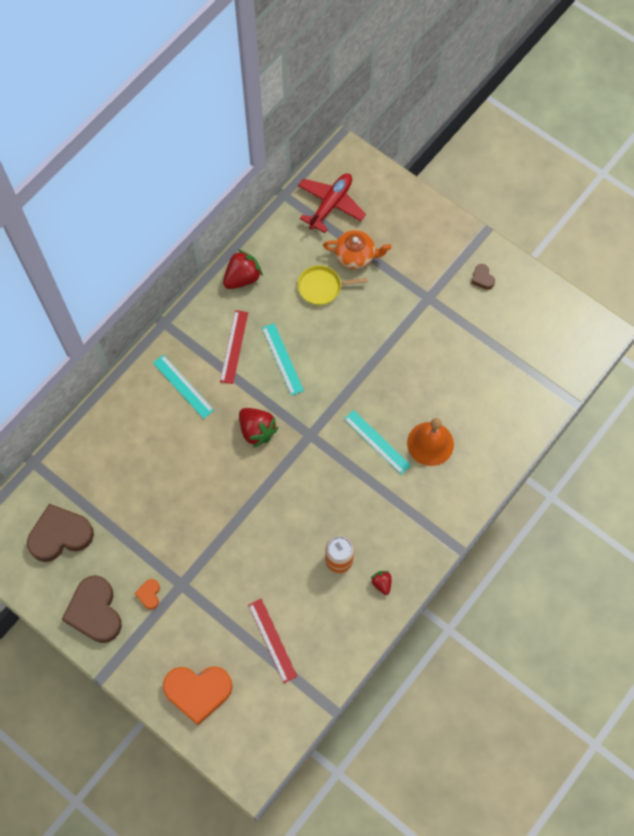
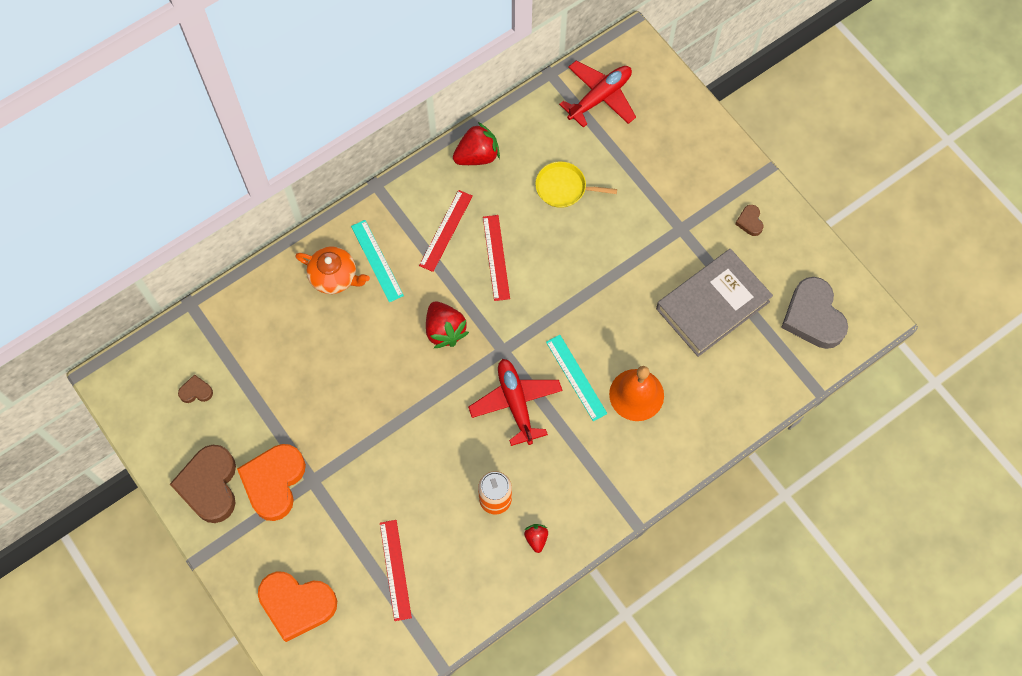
camera: 15 degrees right, 0 degrees up
(60, 535) = (196, 391): brown heart -> brown heart, size x0.45
(149, 594) = (274, 482): orange heart -> orange heart, size x2.23
(282, 359) = (496, 257): turquoise ruler -> red ruler
(333, 476) = (516, 403): none -> red plane
(355, 256) = (611, 161): orange teapot -> orange teapot (334, 277)
(471, 354) = (712, 305): none -> grey book
(555, 343) = (813, 317): none -> grey heart

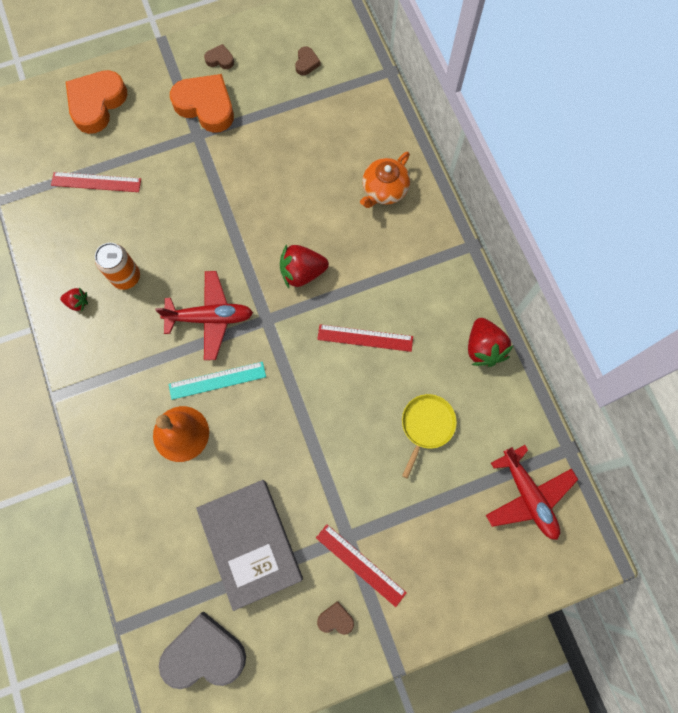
camera: 105 degrees right, 5 degrees up
(209, 485) = (220, 59): brown heart -> brown heart, size x0.45
(377, 261) = (390, 229): turquoise ruler -> none
(446, 230) = (406, 298): red ruler -> red ruler (360, 565)

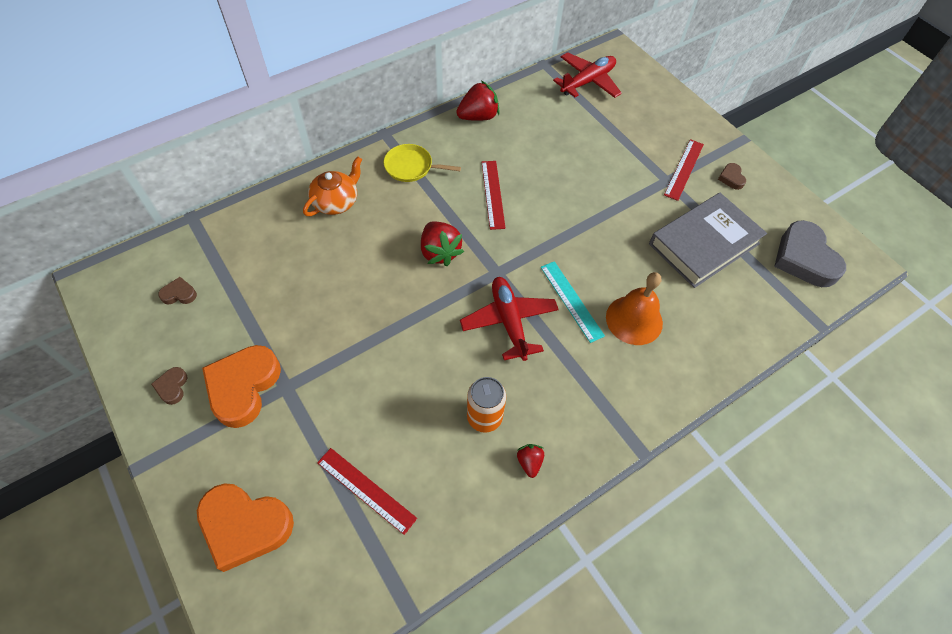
camera: 105 degrees left, 15 degrees down
(96, 182) = (366, 490): red ruler -> red ruler turned 45 degrees counterclockwise
(384, 190) = (336, 202): orange teapot -> orange teapot turned 75 degrees counterclockwise
(426, 426) = (557, 144): yellow pan -> yellow pan (411, 167)

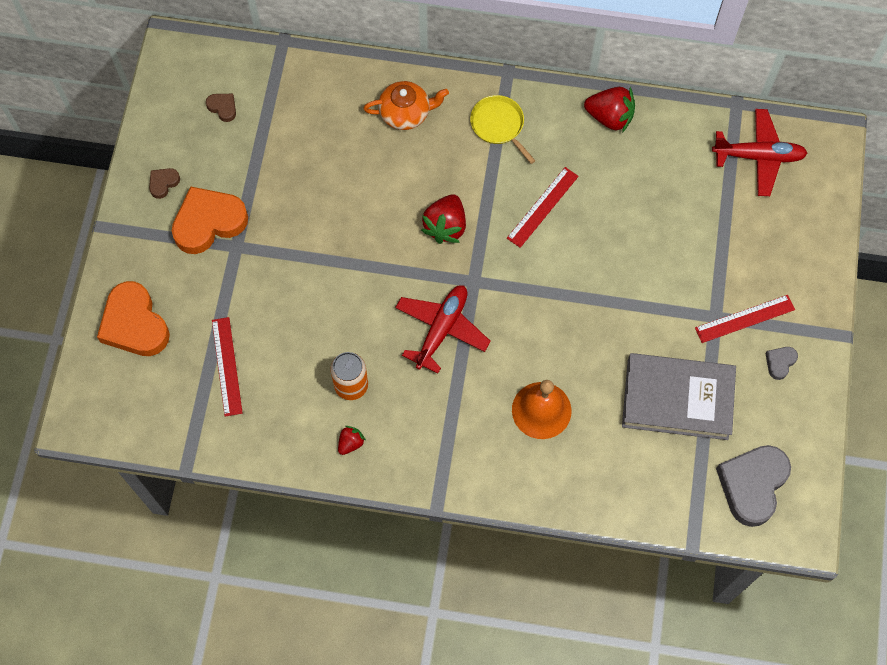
camera: 45 degrees right, 10 degrees up
(571, 300) = (508, 353): turquoise ruler -> none
(731, 178) = (780, 362): brown heart -> grey heart

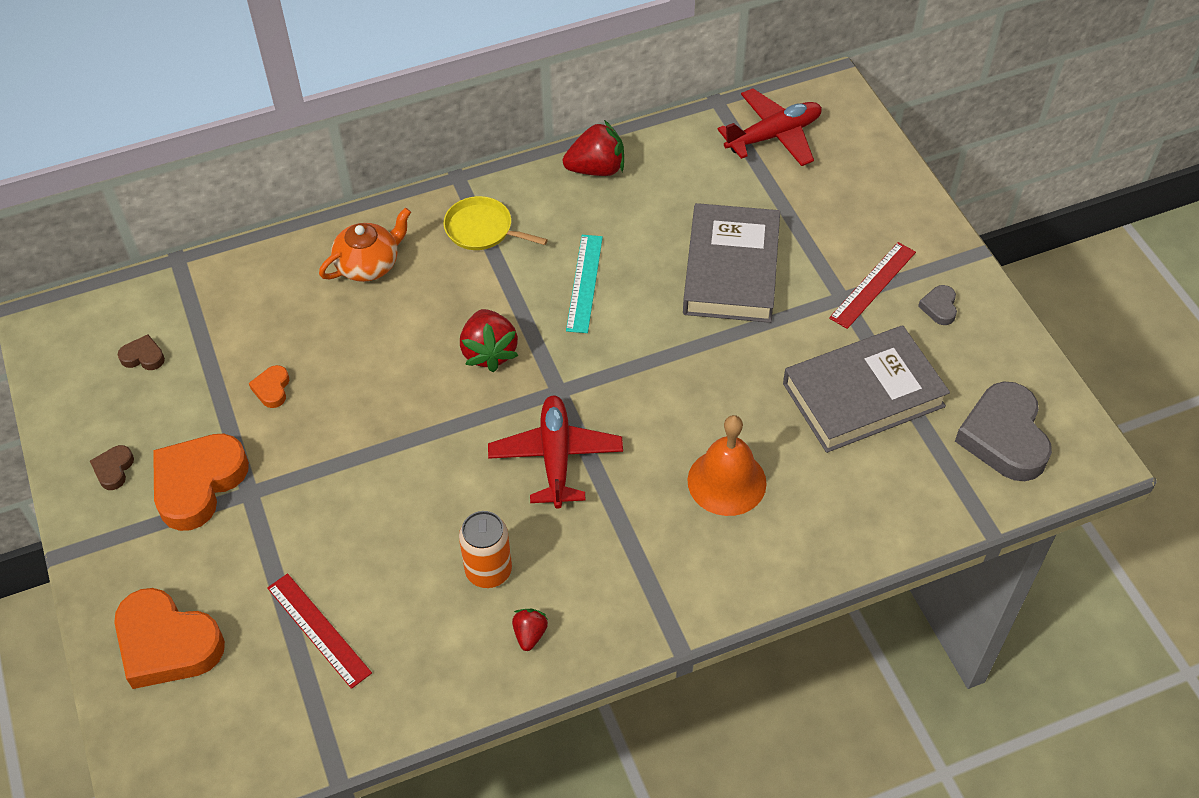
camera: 30 degrees left, 15 degrees down
(290, 177) = (272, 389): none -> orange heart
(543, 207) = (585, 283): red ruler -> turquoise ruler
(652, 251) = (731, 269): none -> grey book

